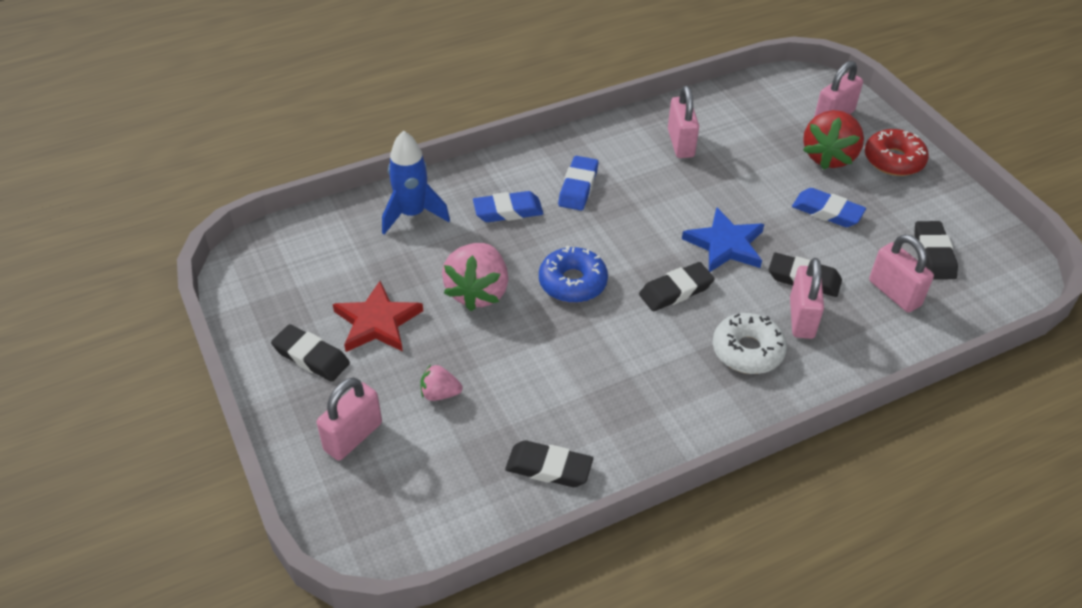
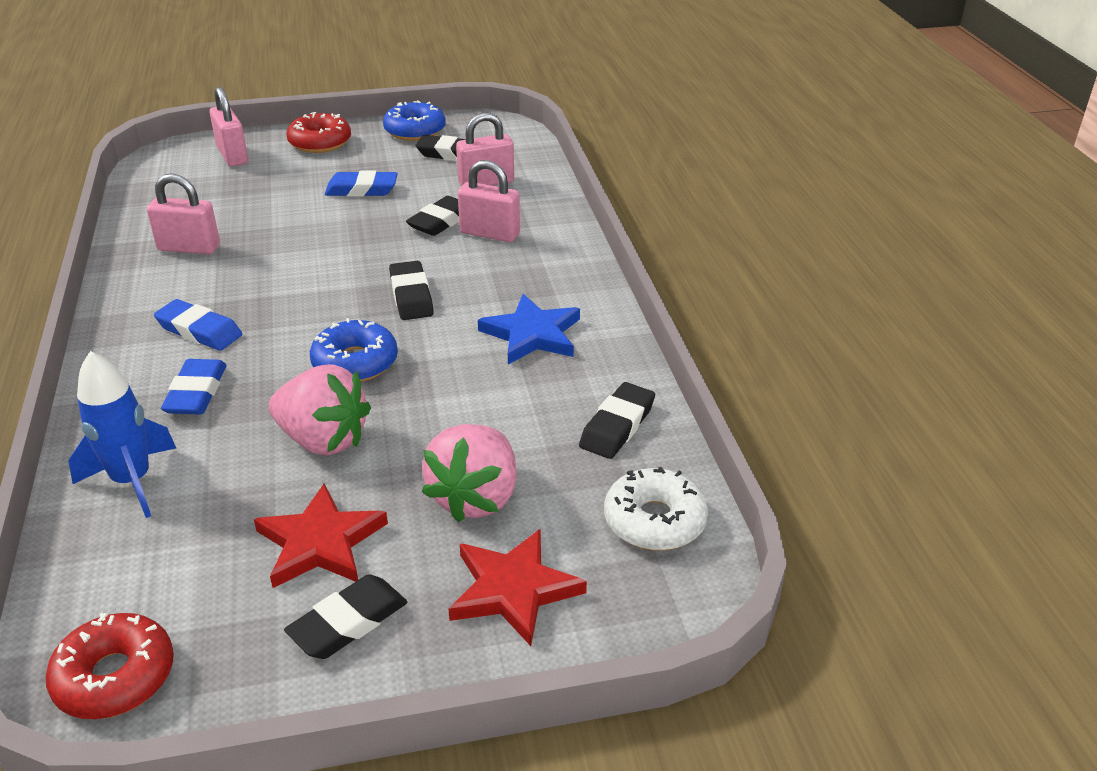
camera: 75 degrees left, 10 degrees down
(257, 268) = (115, 677): none -> red donut
(353, 437) = (513, 590): pink padlock -> red star
(440, 394) = (475, 497): pink strawberry -> pink strawberry, size x1.99
(725, 245) = (366, 253): blue star -> blue star (532, 334)
(747, 351) = (515, 271): white donut -> white donut (654, 521)
(827, 212) = (362, 189): blue eraser -> blue eraser turned 45 degrees clockwise
(829, 157) = (287, 171): red strawberry -> none
(962, 216) = (415, 131): none -> blue donut

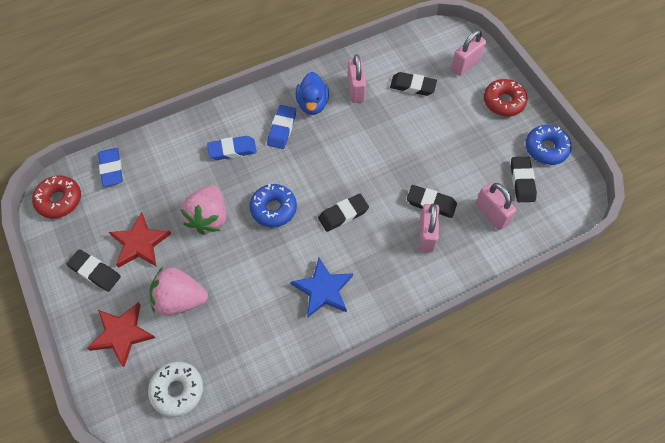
camera: 75 degrees right, 25 degrees up
(132, 481) = (166, 154): blue rocket -> none
(177, 292) = (312, 104): none -> blue duck
(362, 189) = (452, 147): blue eraser -> blue eraser (111, 169)
(617, 426) = (249, 356): black eraser -> black eraser (412, 86)

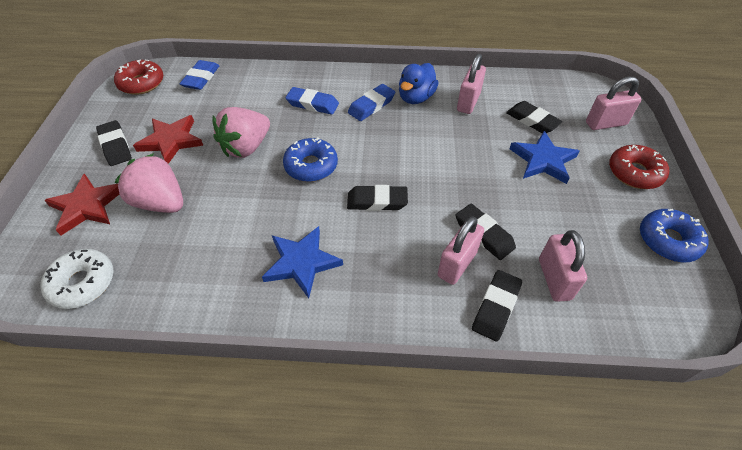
camera: 30 degrees right, 10 degrees down
(438, 120) = (543, 160): none -> blue star
(522, 181) = (616, 261): black eraser -> black eraser (496, 307)

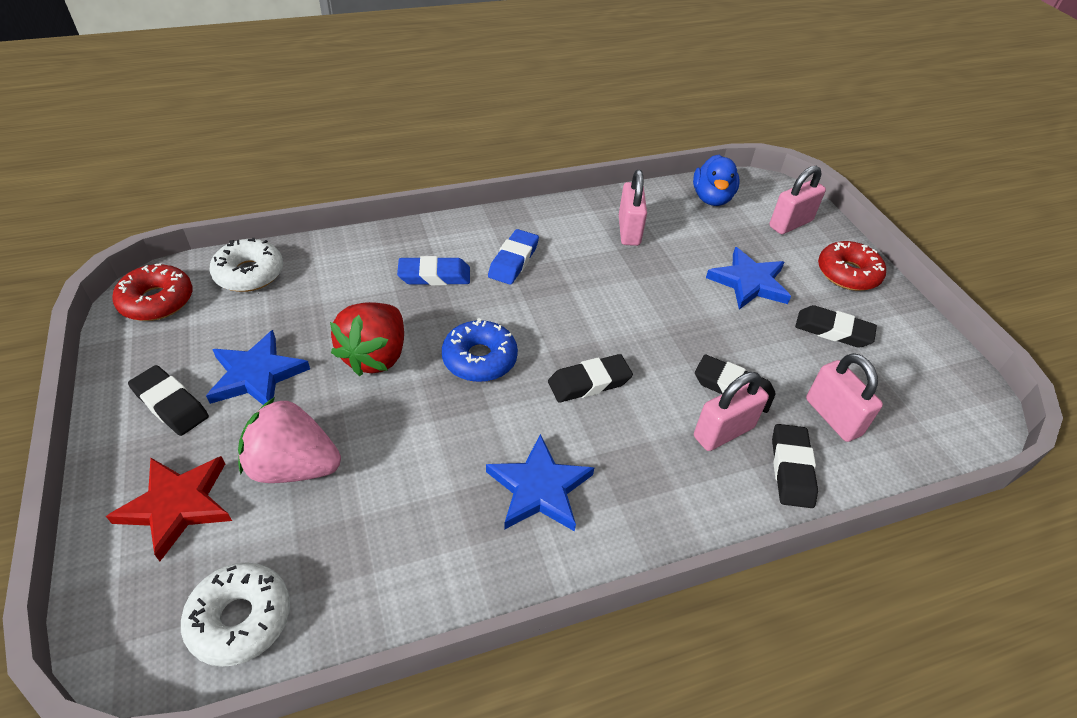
camera: 25 degrees left, 5 degrees down
(171, 141) = (256, 375): red star -> blue star
(201, 78) = (249, 273): blue eraser -> white donut
(246, 147) = (375, 356): pink strawberry -> red strawberry
(416, 98) = (563, 238): blue duck -> blue duck (711, 198)
(457, 264) = (723, 432): pink padlock -> pink padlock turned 45 degrees clockwise
(532, 120) = (712, 237): black eraser -> black eraser (833, 331)
(668, 241) = (917, 340): blue donut -> none

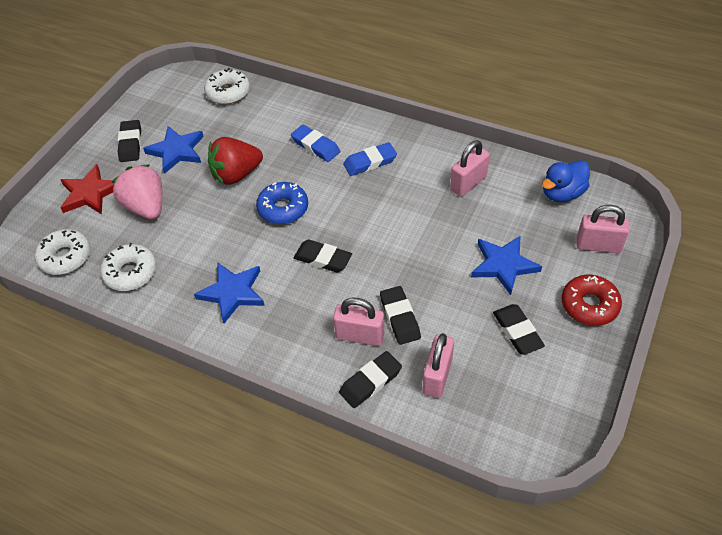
camera: 50 degrees right, 5 degrees up
(157, 301) = (175, 85): red donut -> none
(374, 563) = (131, 272): none -> white donut

